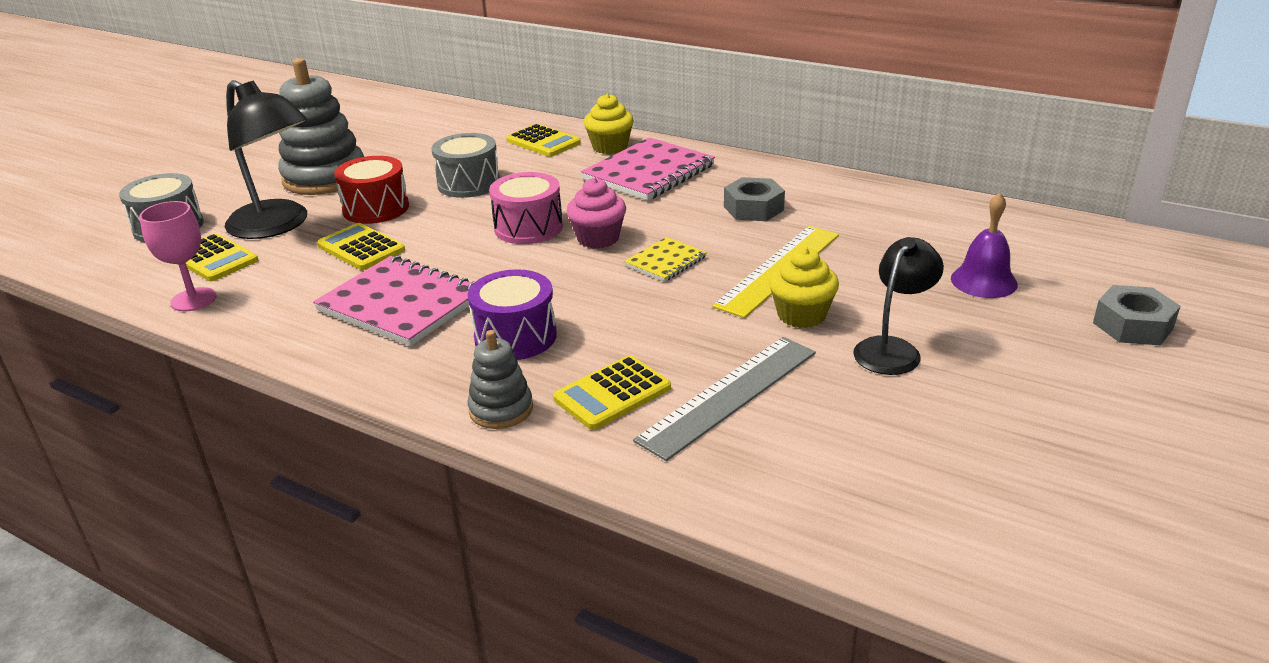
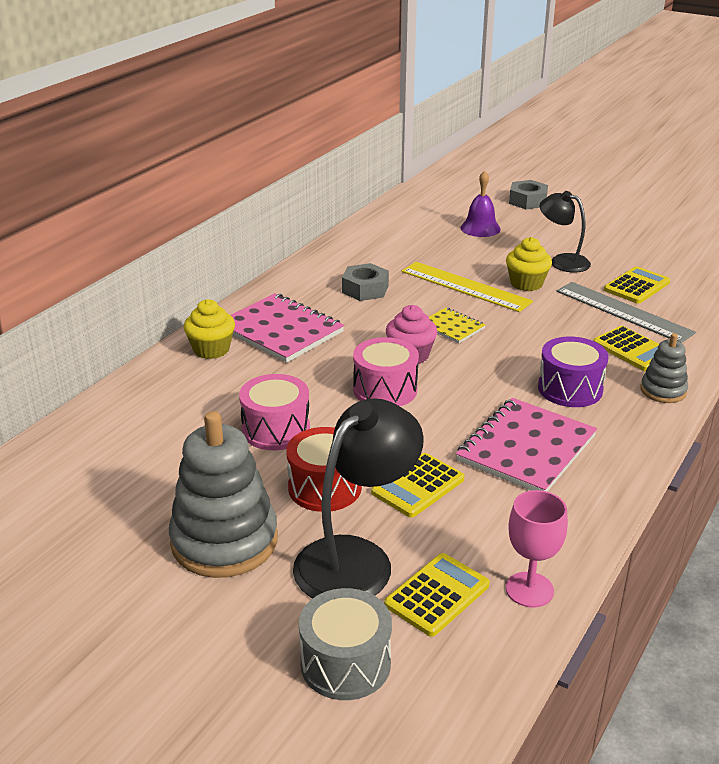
camera: 90 degrees left, 0 degrees up
(469, 184) = (276, 429): grey drum -> pink drum
(543, 142) = (179, 388): yellow calculator -> yellow calculator (636, 286)

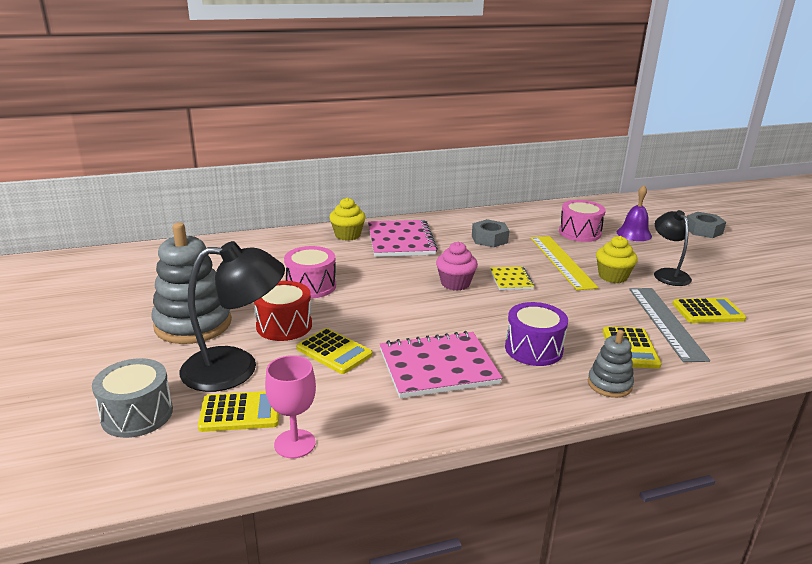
camera: 40 degrees right, 5 degrees down
(385, 390) = (406, 294): pink drum -> pink drum (579, 233)
(418, 486) = (334, 351): yellow calculator -> yellow calculator turned 135 degrees counterclockwise

